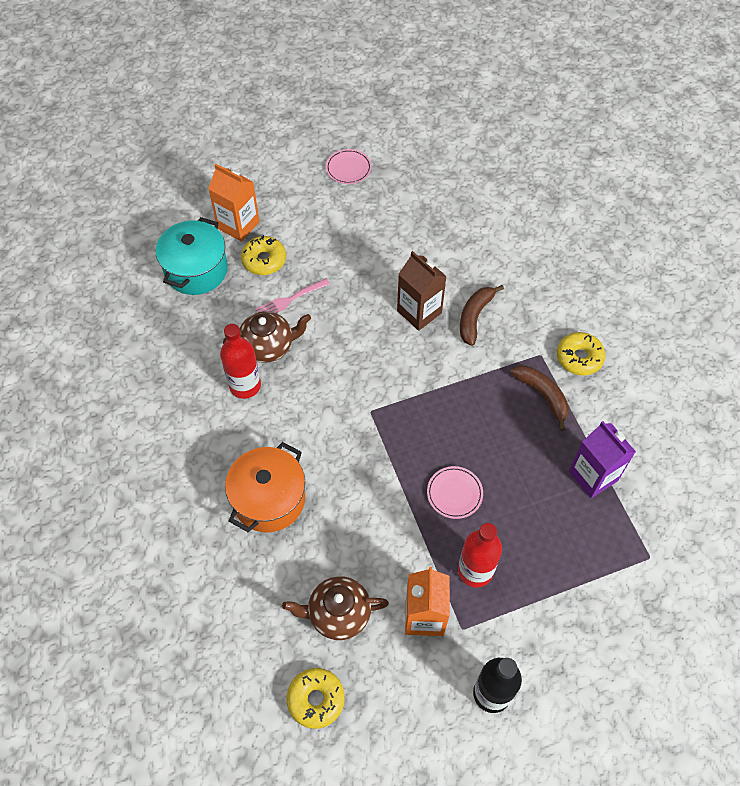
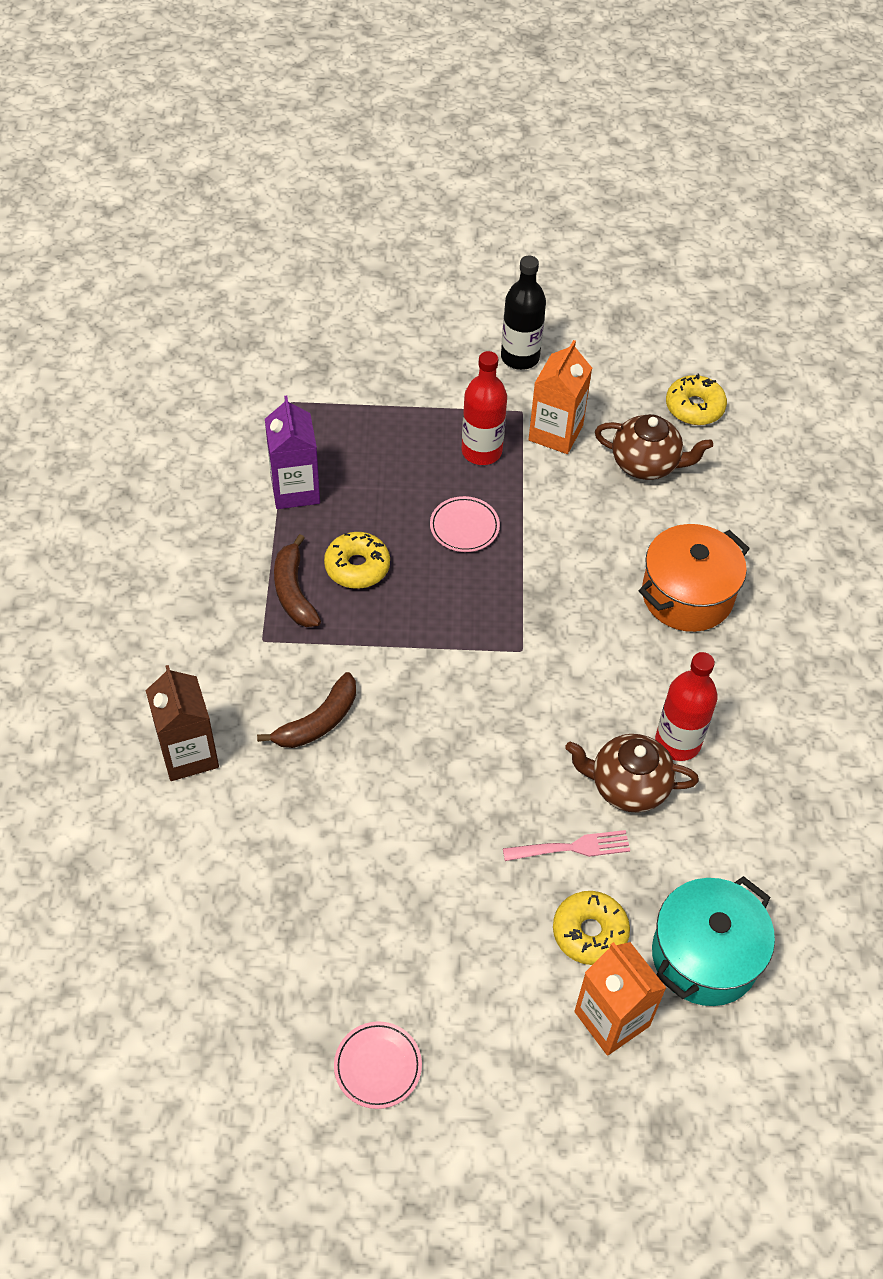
camera: 160 degrees left, 5 degrees down
(419, 312) = (391, 758): brown carton -> brown carton (189, 754)
(579, 358) = (216, 618): yellow donut -> yellow donut (357, 567)

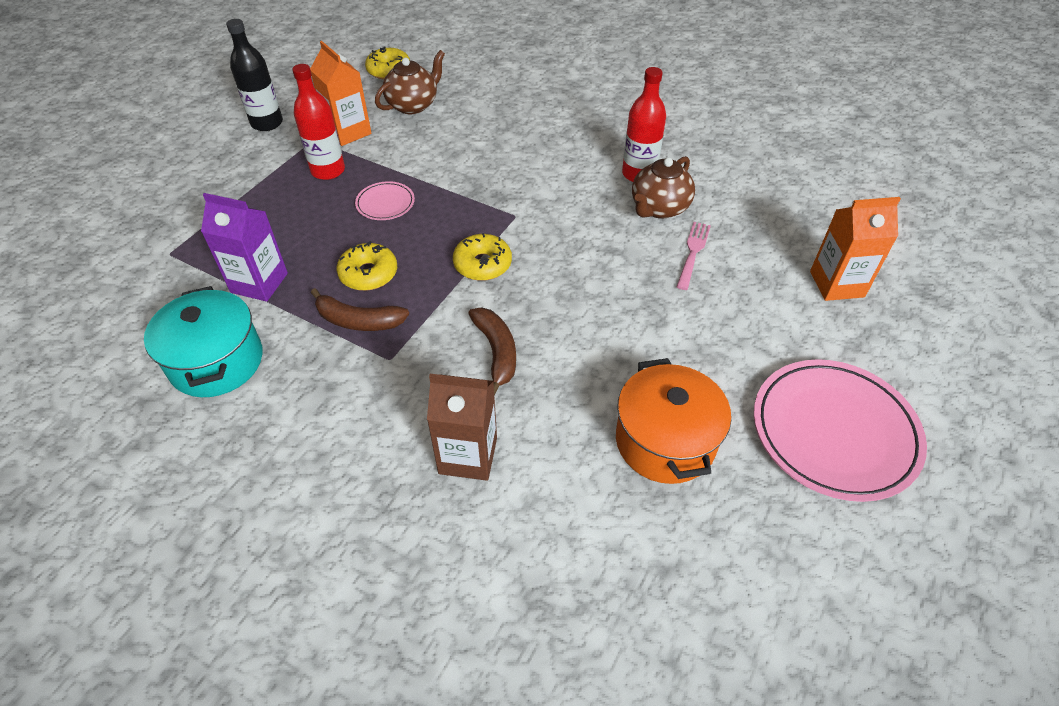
camera: 60 degrees left, 5 degrees down
(378, 1066) = (834, 432): pink plate -> pink plate, size x2.14
(589, 932) = (765, 269): yellow donut -> yellow donut (482, 264)
(687, 595) = (530, 128): orange pot -> orange pot (665, 441)
(704, 956) = (805, 223): turquoise pot -> turquoise pot (217, 362)

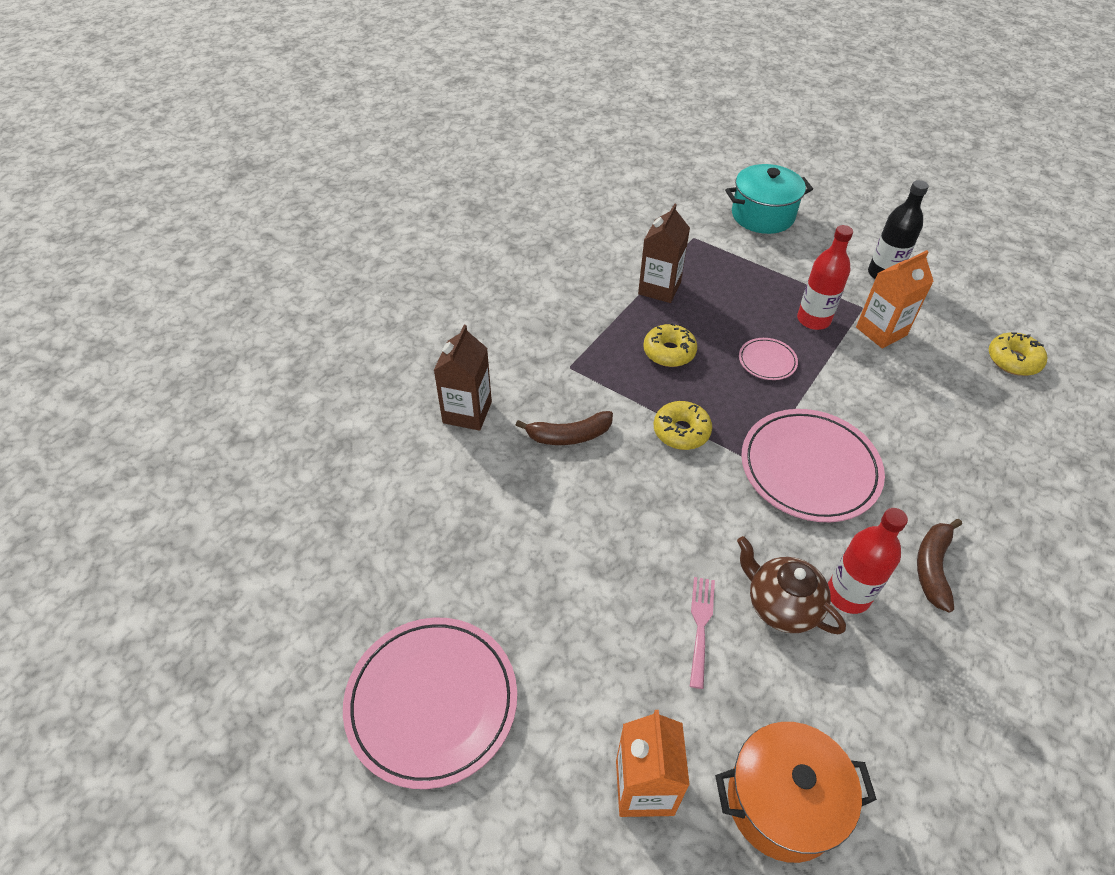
camera: 95 degrees right, 0 degrees up
(217, 362) = (578, 274): turquoise pot -> turquoise pot (762, 215)
(259, 283) = (659, 288): purple carton -> brown carton
(358, 321) = (613, 347): brown banana -> brown banana (932, 567)
(413, 105) = (946, 381): brown teapot -> none
(518, 185) = (809, 468): none -> pink plate
(665, 441) = (452, 548): orange pot -> orange pot (782, 802)
(693, 253) = (701, 627): pink fork -> pink fork turned 105 degrees counterclockwise

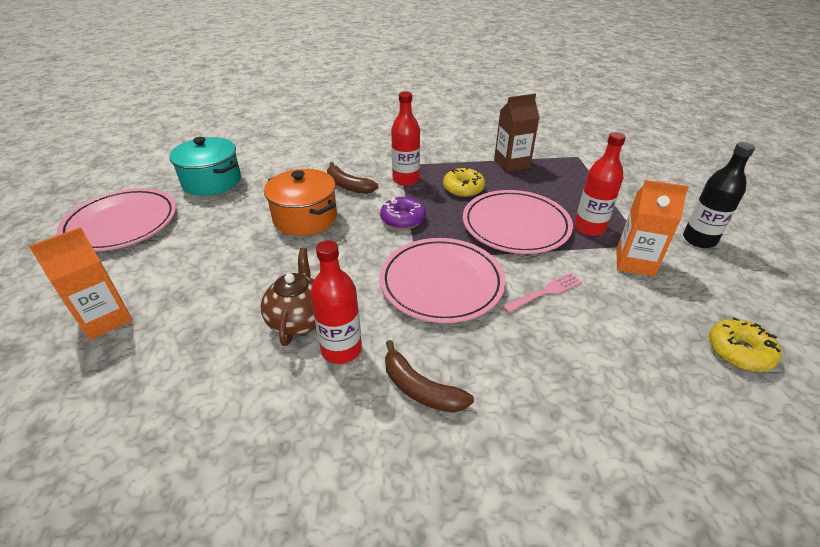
camera: 50 degrees right, 10 degrees down
(467, 412) = (325, 153): brown carton -> none
(606, 382) = (406, 179): none -> red bottle
(681, 431) = (403, 219): yellow donut -> purple donut
(701, 627) = (248, 291): pink fork -> pink fork (545, 292)
(762, 215) = (650, 169): turquoise pot -> turquoise pot (212, 181)
(767, 361) = (515, 225): pink plate -> pink plate, size x2.14
(782, 802) = (126, 388): orange pot -> orange pot (305, 218)
(932, 567) = (420, 389): brown banana -> brown banana turned 120 degrees counterclockwise

